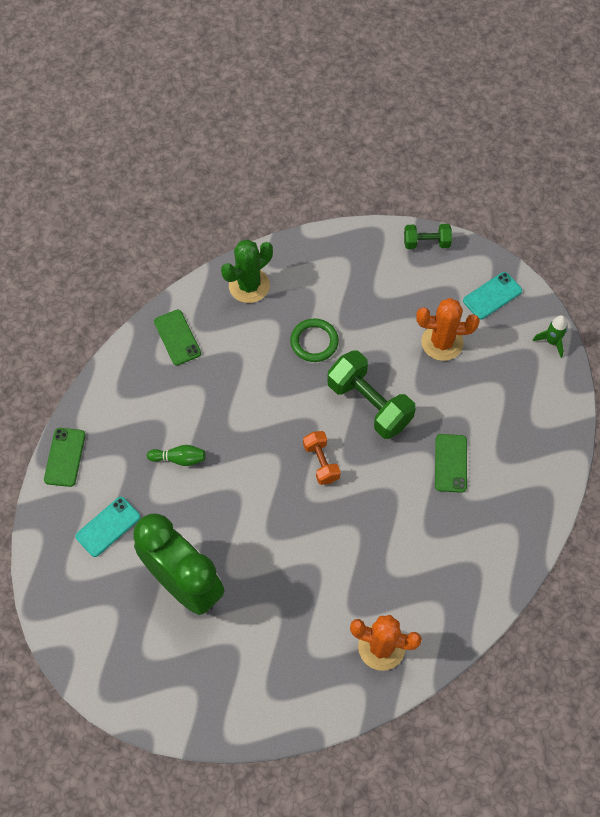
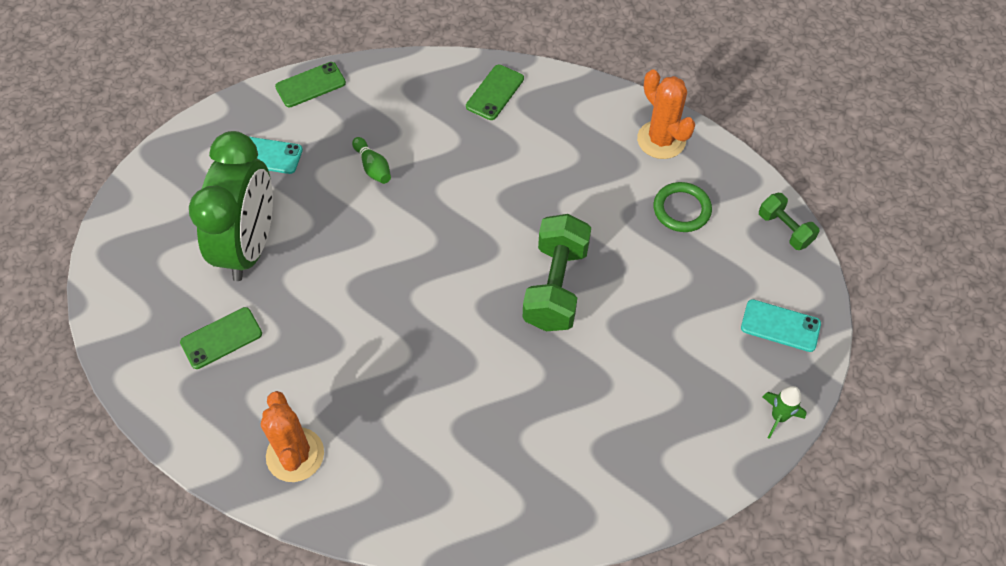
camera: 55 degrees right, 5 degrees down
(249, 285) = (597, 113): green cactus -> none
(314, 342) = (584, 200): green ring -> green ring (681, 209)
(321, 462) = (458, 282): orange dumbbell -> none
(442, 342) = (682, 311): orange cactus -> orange cactus (661, 140)
(450, 463) = (549, 400): green phone -> green phone (221, 338)

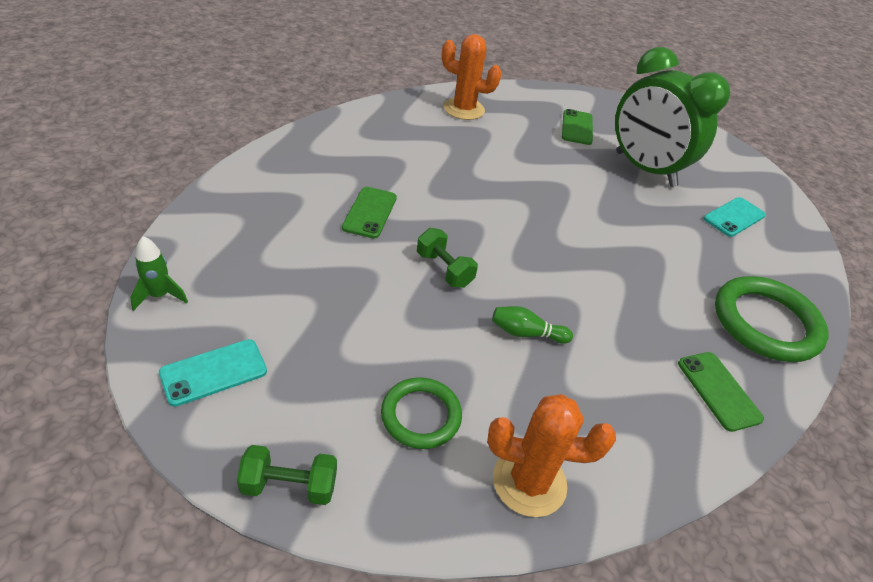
camera: 125 degrees right, 15 degrees down
(310, 85) = (810, 280): green phone -> green phone (370, 212)
(373, 167) = (675, 257): green bowling pin -> green bowling pin (526, 333)
(396, 92) = (765, 323): none -> green ring
(556, 286) = (444, 269): green dumbbell -> green dumbbell, size x0.55

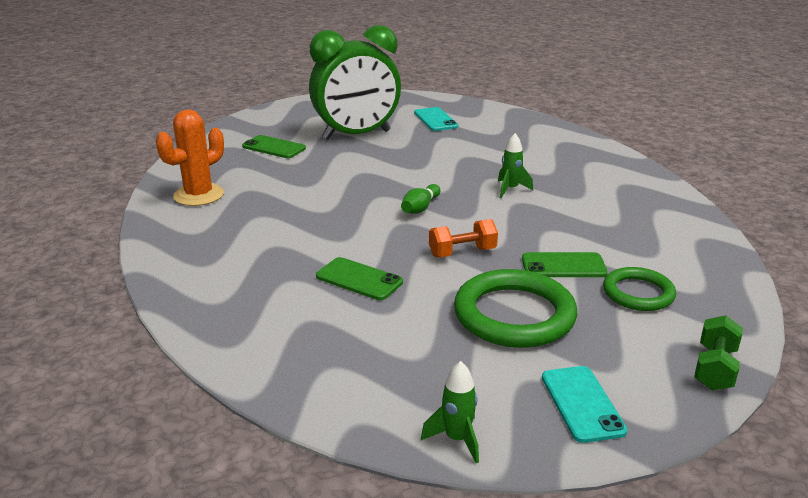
camera: 65 degrees left, 15 degrees down
(444, 269) = (462, 252): green dumbbell -> orange dumbbell
(526, 333) = (551, 230): green bowling pin -> green bowling pin (420, 208)
(529, 482) = (699, 259): orange cactus -> none
(602, 293) = (510, 189): none -> green rocket
(718, 390) = (615, 173): green phone -> green phone (563, 266)
(765, 323) = (553, 141): green ring -> green ring (514, 315)

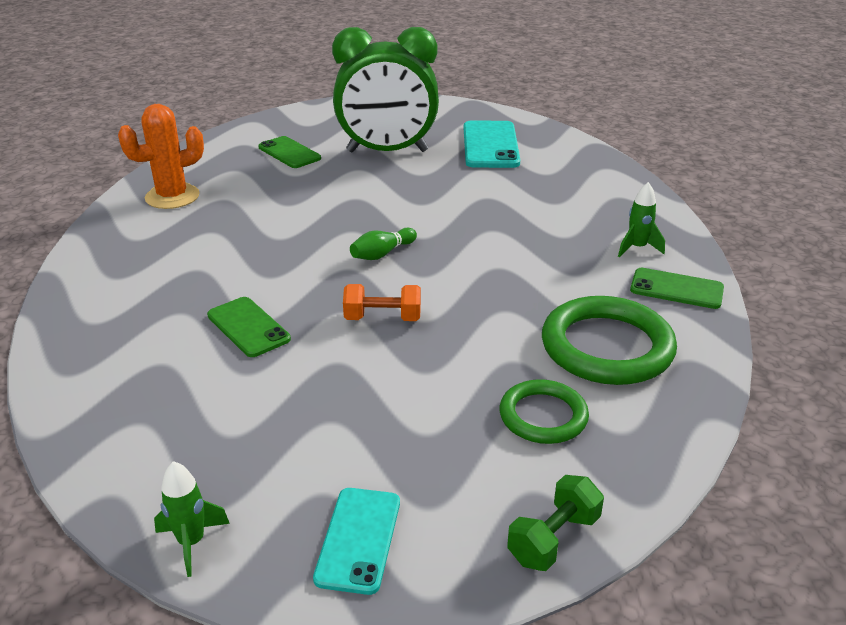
camera: 20 degrees right, 5 degrees up
(435, 120) = (490, 145): turquoise phone -> turquoise phone, size x1.54
(510, 189) = (503, 249): green rocket -> green rocket (637, 248)
(514, 315) = (375, 409): green ring -> green ring (607, 347)
(563, 266) = (483, 360): green phone -> green phone (676, 289)

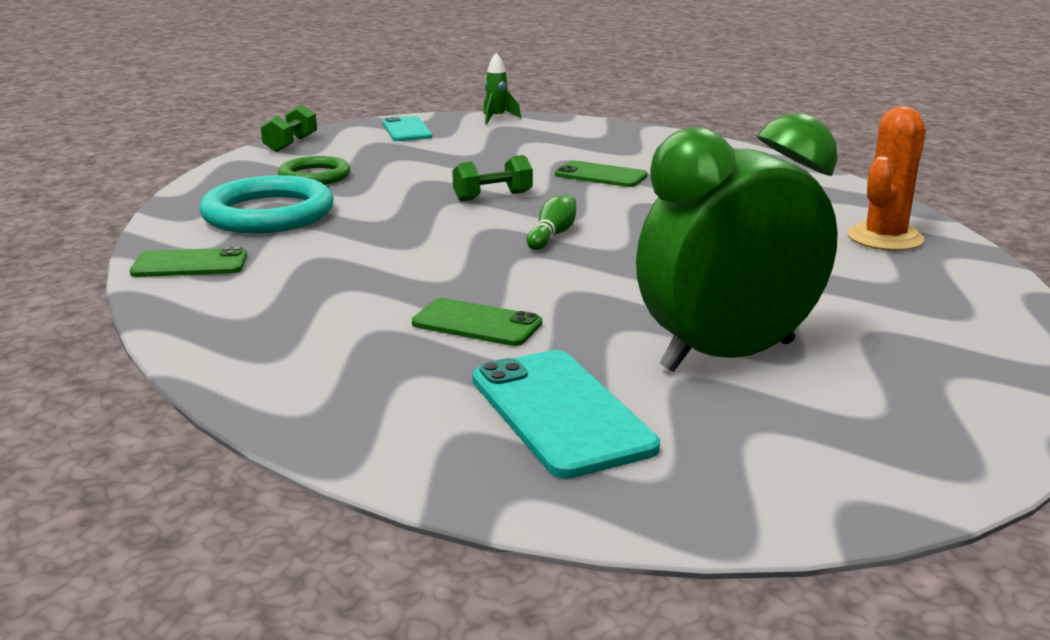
camera: 155 degrees right, 10 degrees down
(289, 153) = (871, 319): green phone -> green phone (477, 323)
(383, 318) = (493, 197): orange dumbbell -> green dumbbell
(607, 347) = (268, 214): green ring -> turquoise ring
(637, 248) = (238, 294): green rocket -> none

